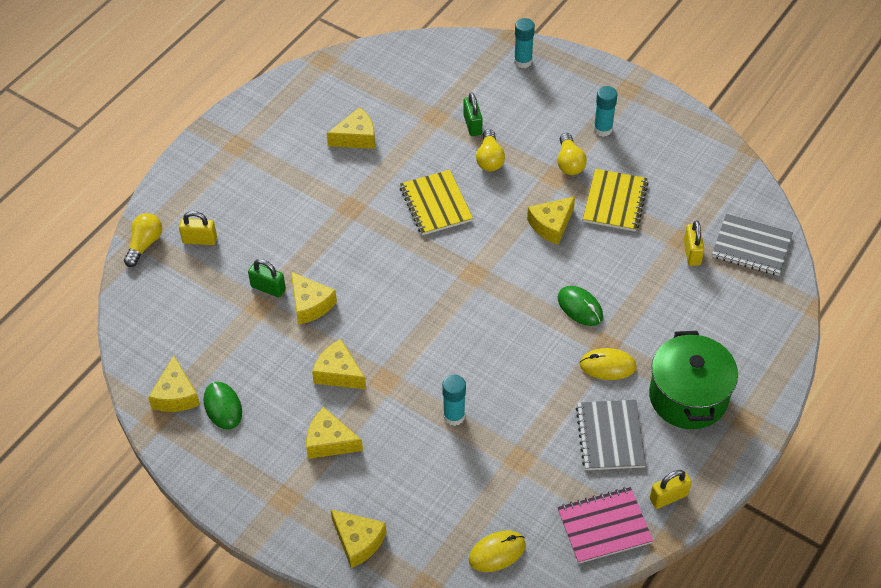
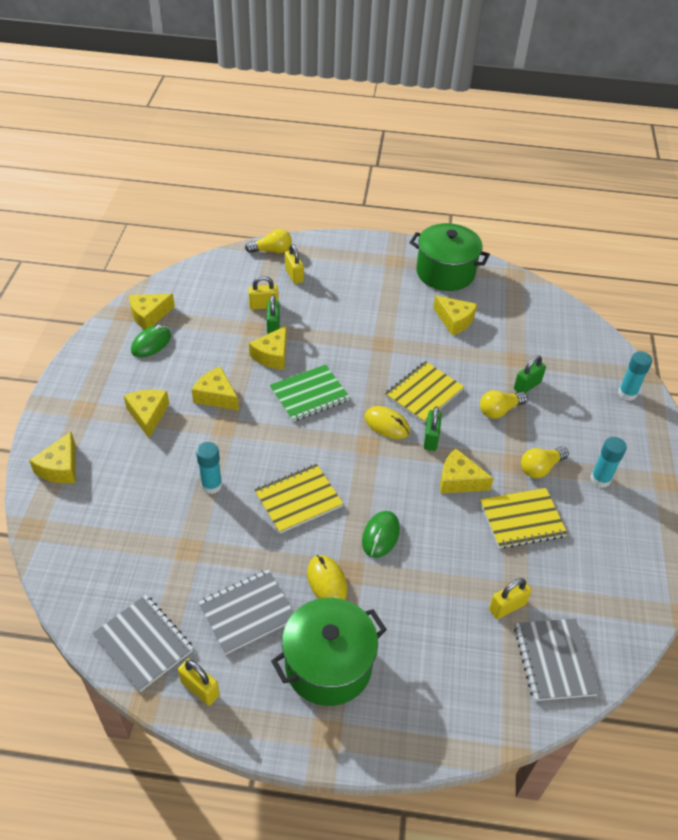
camera: 60 degrees right, 5 degrees down
(230, 284) = (264, 306): none -> yellow padlock
(283, 113) = (445, 272): none -> green pot
(338, 373) = (216, 396): yellow cheese -> yellow cheese turned 60 degrees counterclockwise
(383, 294) = (309, 394): none -> green notebook
(493, 223) = (431, 438): none -> green padlock
(497, 552) = (84, 567): yellow mouse -> yellow mouse (387, 424)
(508, 353) = (298, 500): none -> yellow notebook
(604, 526) = (143, 643): pink notebook -> grey notebook

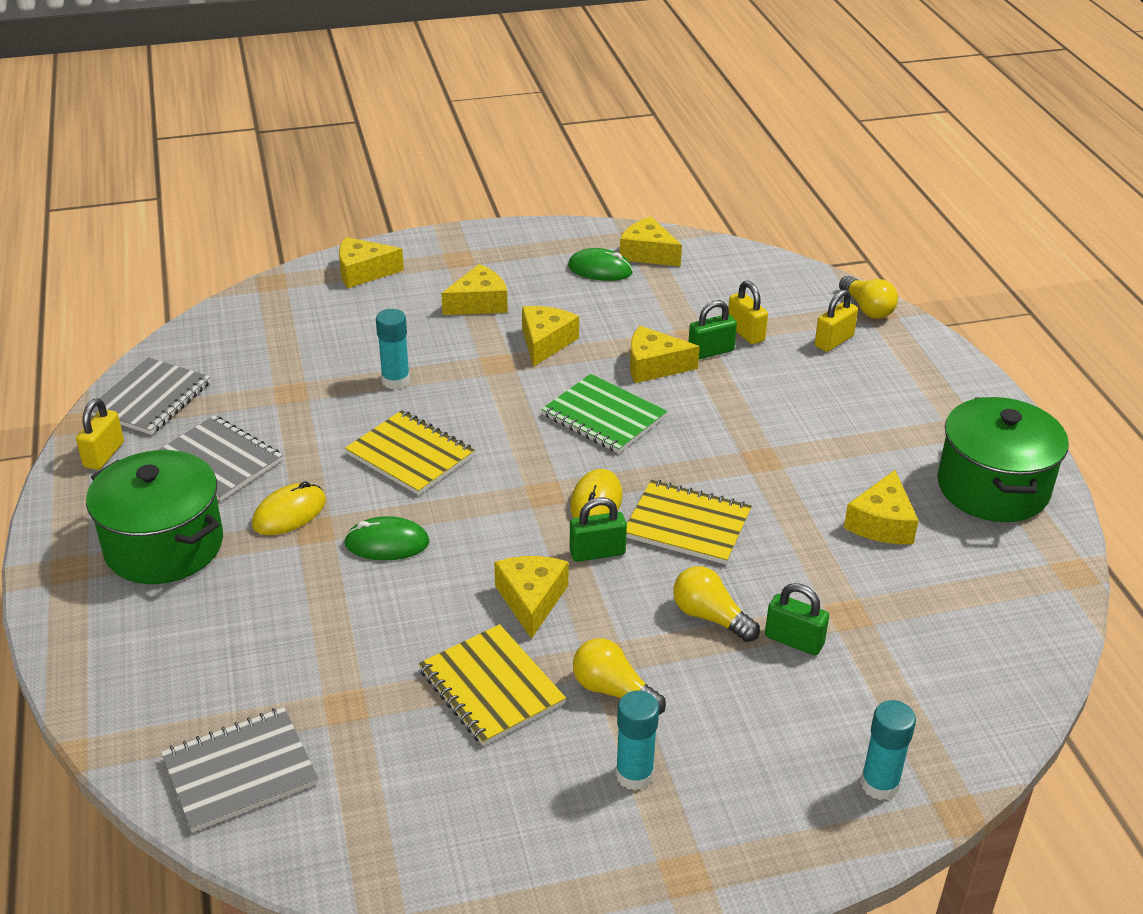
camera: 70 degrees right, 10 degrees down
(507, 607) = (317, 700): yellow padlock -> none

